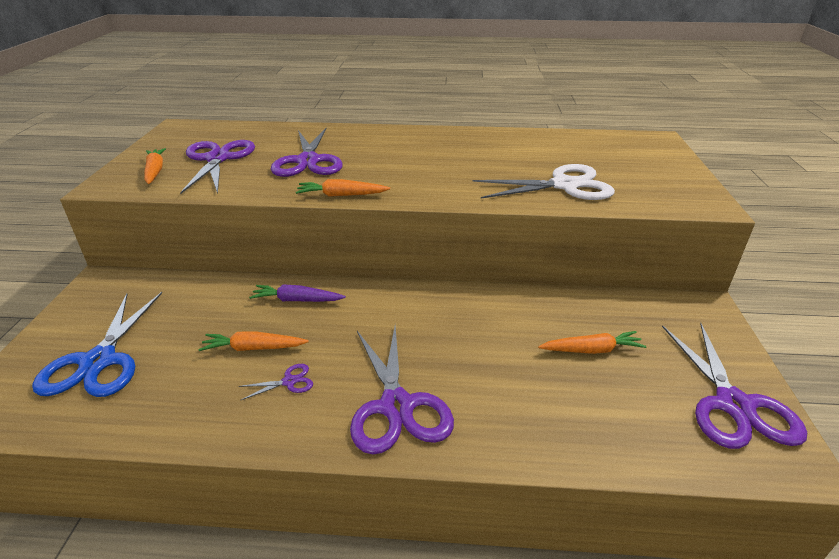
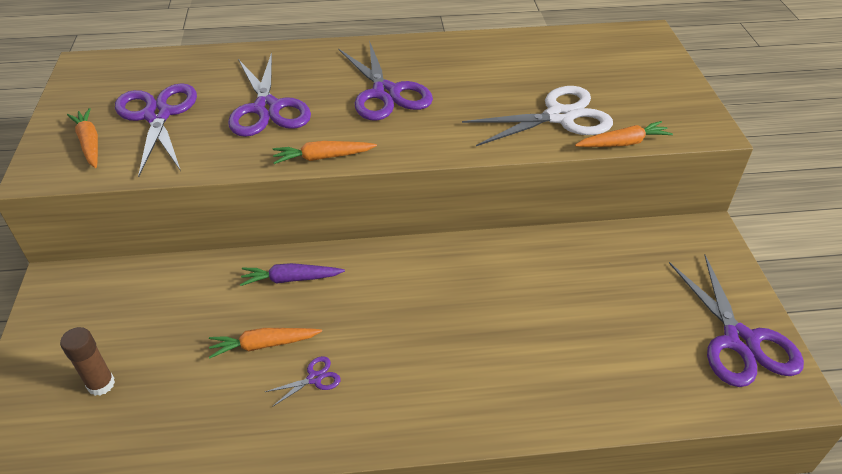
camera: 10 degrees left, 10 degrees up
(99, 361) = (101, 384): blue scissors -> brown glue stick
(396, 406) = (430, 389): purple scissors -> purple scissors (386, 93)
(591, 350) = (604, 299): orange carrot -> orange carrot (622, 143)

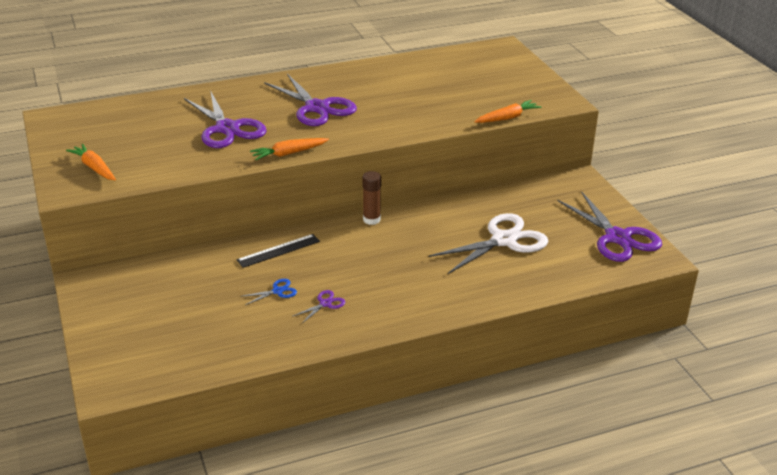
camera: 15 degrees left, 10 degrees down
(101, 384) = (162, 332): brown glue stick -> brown glue stick (371, 219)
(157, 115) = (139, 143): purple scissors -> none
(264, 345) = (277, 291): orange carrot -> blue scissors
(291, 279) = (278, 250): purple carrot -> black ruler
(559, 117) = (456, 107): white scissors -> white scissors (503, 240)

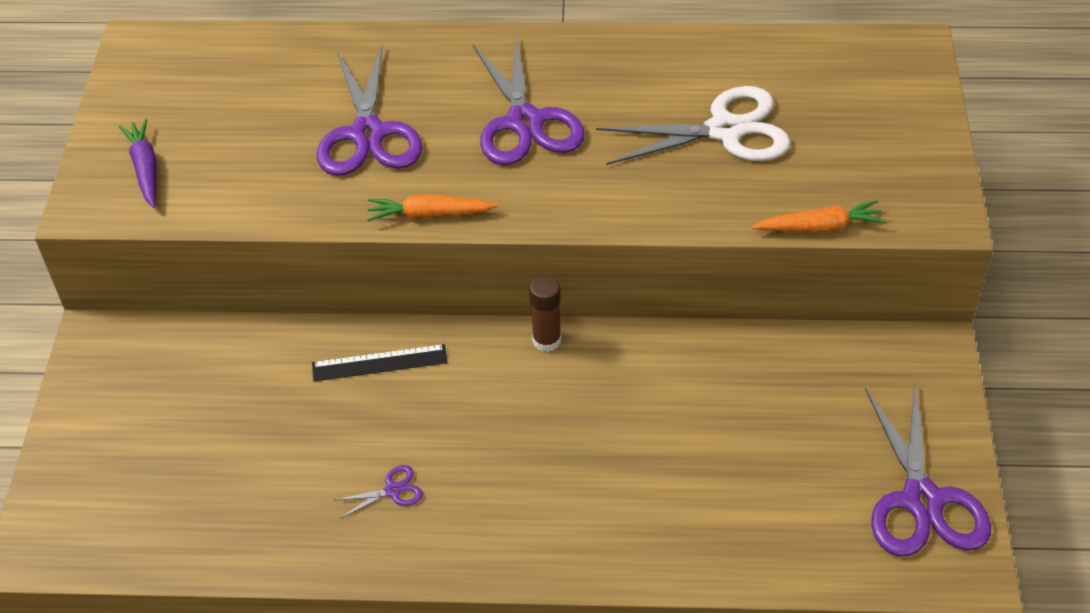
camera: 25 degrees right, 15 degrees up
(94, 168) = (145, 169): orange carrot -> purple carrot
(277, 291) = (338, 443): blue scissors -> none
(503, 240) = (728, 447): white scissors -> white scissors (724, 130)

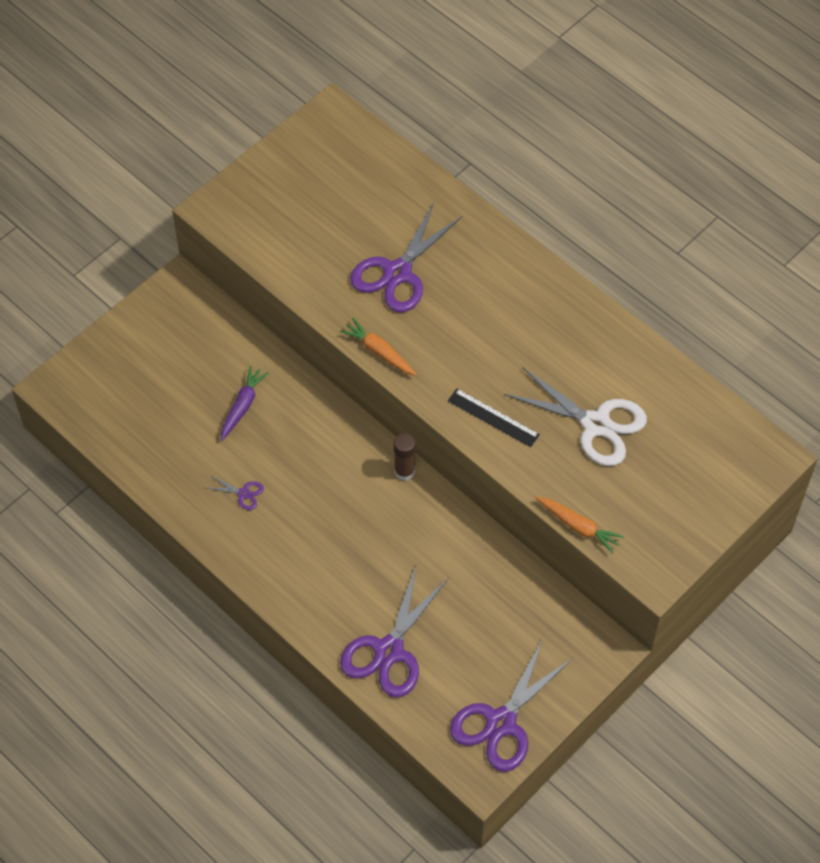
camera: 40 degrees right, 10 degrees up
(145, 169) = (262, 207): purple carrot -> purple carrot (242, 406)
(379, 363) = (305, 414): black ruler -> black ruler (493, 417)
(525, 122) = (490, 331): purple scissors -> purple scissors (389, 651)

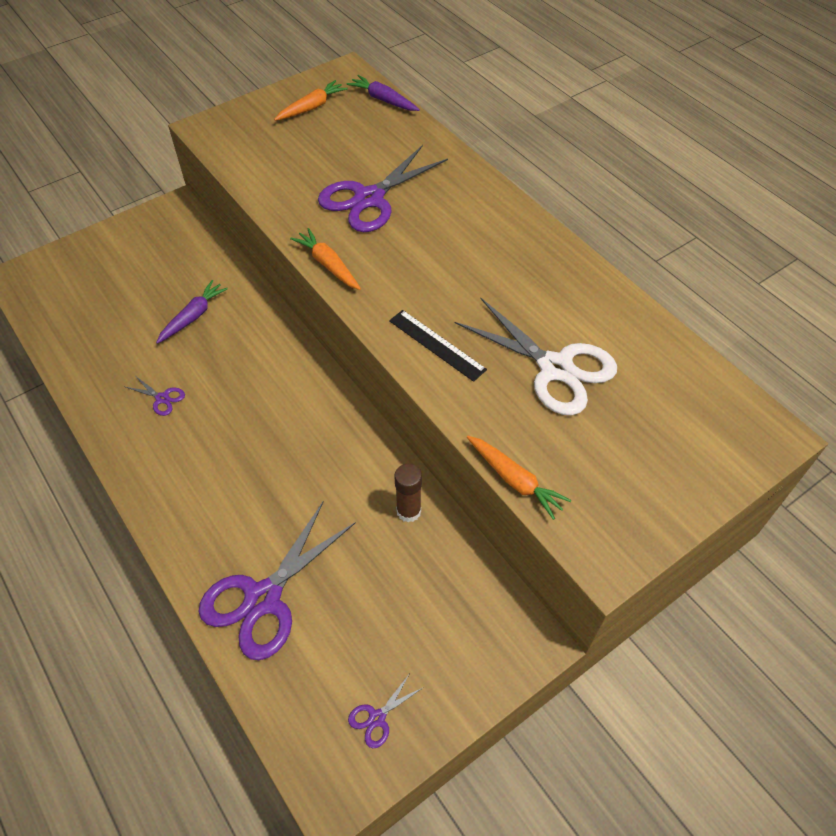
camera: 10 degrees right, 5 degrees down
(310, 167) = (311, 107): none -> orange carrot
(381, 147) = (383, 100): none -> purple carrot
(404, 471) = (339, 401): brown glue stick -> brown glue stick (408, 511)
(501, 722) = (377, 718): purple scissors -> purple scissors, size x0.42

